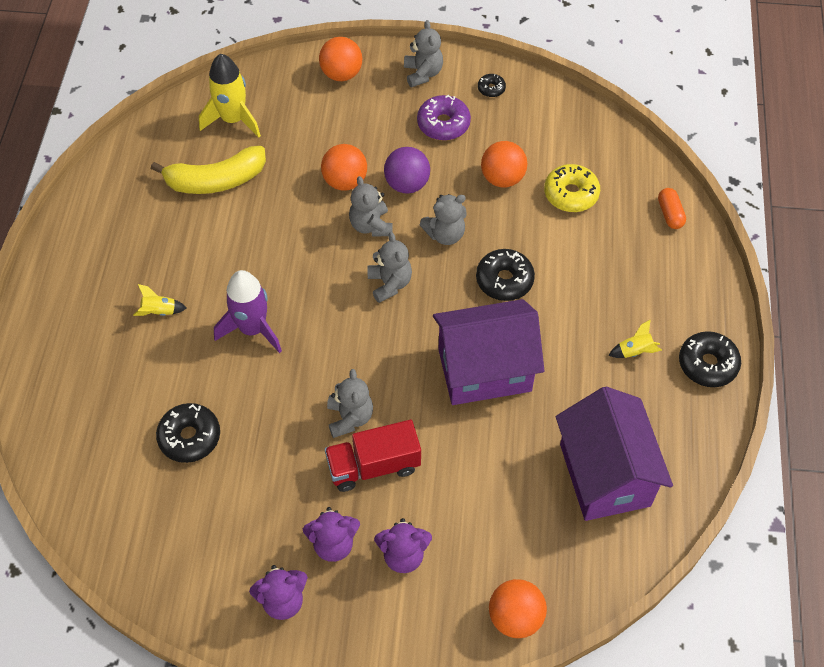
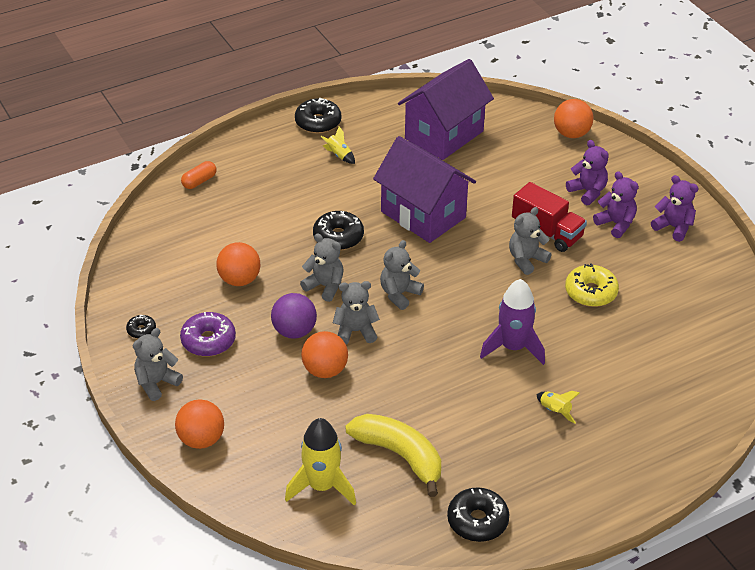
camera: 125 degrees left, 15 degrees down
(190, 437) = (628, 331): black donut -> black donut (477, 521)
(371, 225) = (355, 331): grey teddy bear -> grey teddy bear turned 135 degrees counterclockwise
(571, 194) = (223, 237): yellow donut -> yellow donut (590, 292)

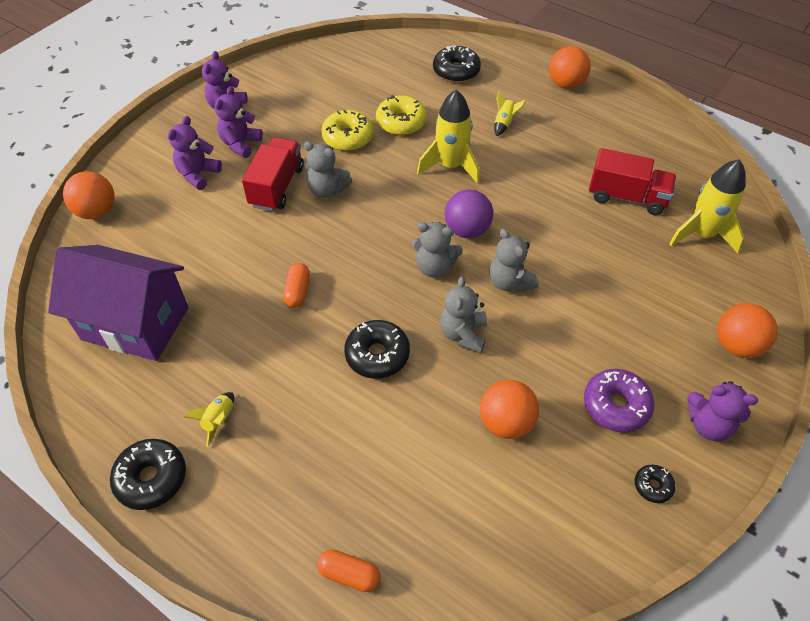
camera: 115 degrees left, 10 degrees up
(156, 383) = (708, 424): grey teddy bear -> purple teddy bear
(294, 331) = (545, 332): purple ball -> purple ball (467, 230)
(325, 370) = (576, 285): orange ball -> orange ball (565, 84)
(400, 455) = (627, 197): yellow banana -> red truck
(423, 214) = (297, 291): purple house -> orange capsule
(477, 521) = (646, 134): black donut -> black donut (456, 71)
(513, 347) = (450, 166): purple rocket -> yellow rocket
(595, 335) = (401, 122): none -> yellow donut

